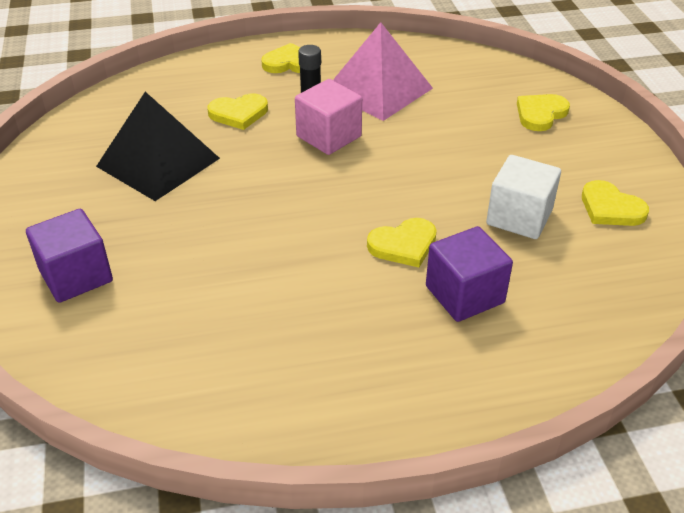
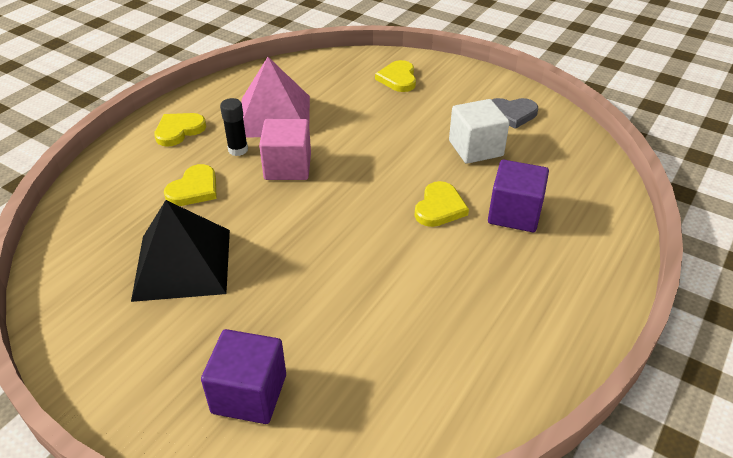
camera: 45 degrees left, 0 degrees up
(610, 208) = (511, 114): yellow heart -> grey heart

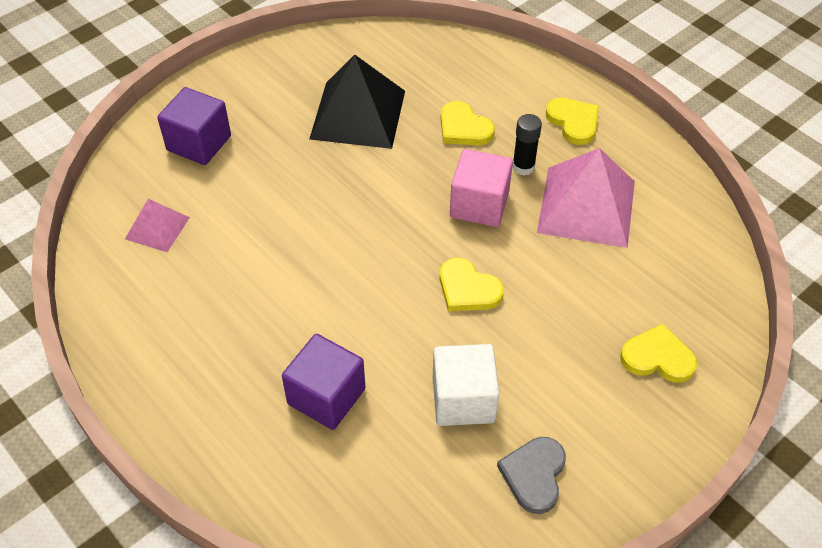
camera: 105 degrees right, 10 degrees up
(391, 389) = (157, 228): none -> pink pyramid
(439, 207) = (363, 326): yellow heart -> yellow heart (468, 289)

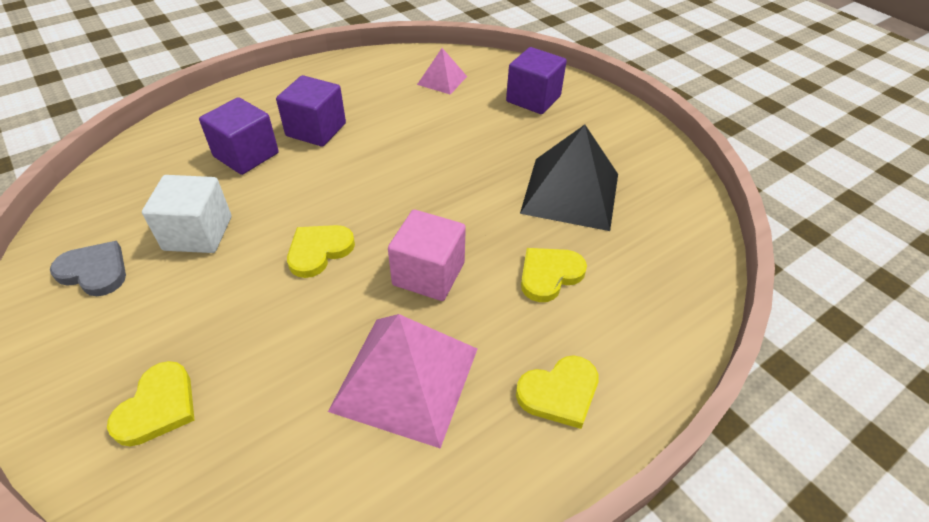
camera: 95 degrees right, 5 degrees down
(270, 337) = (316, 130): none -> purple cube
(523, 167) = (481, 323): black glue stick -> none

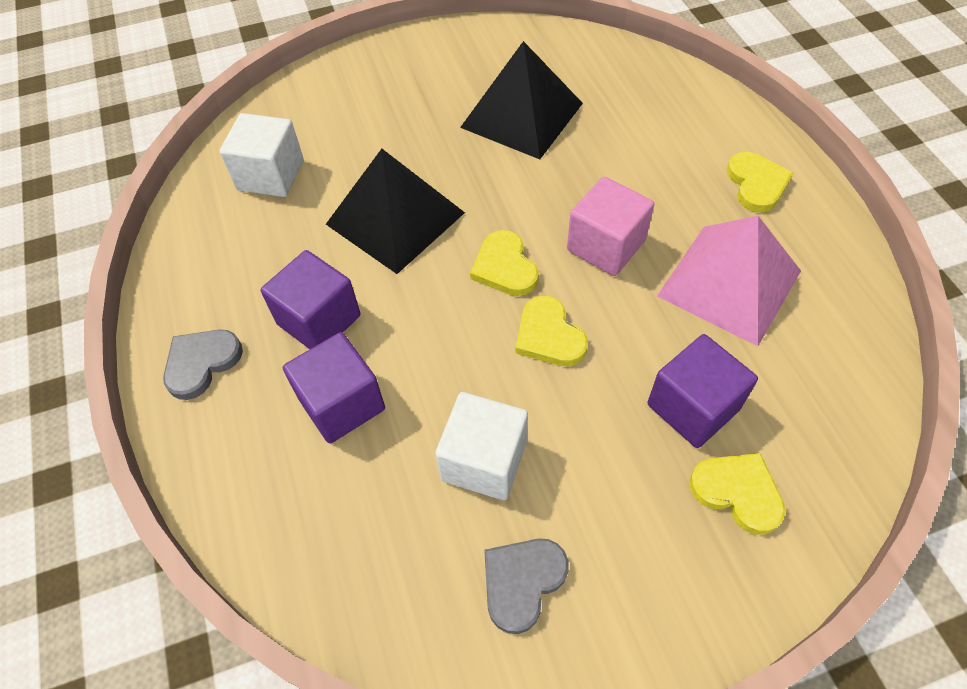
camera: 70 degrees left, 10 degrees up
(274, 92) = (201, 363): none -> grey heart
(420, 144) = (395, 218): none -> black pyramid
(442, 80) = (270, 175): pink pyramid -> white cube
(533, 99) = (352, 103): purple cube -> purple cube (693, 407)
(549, 275) = (627, 158): yellow heart -> yellow heart (505, 267)

